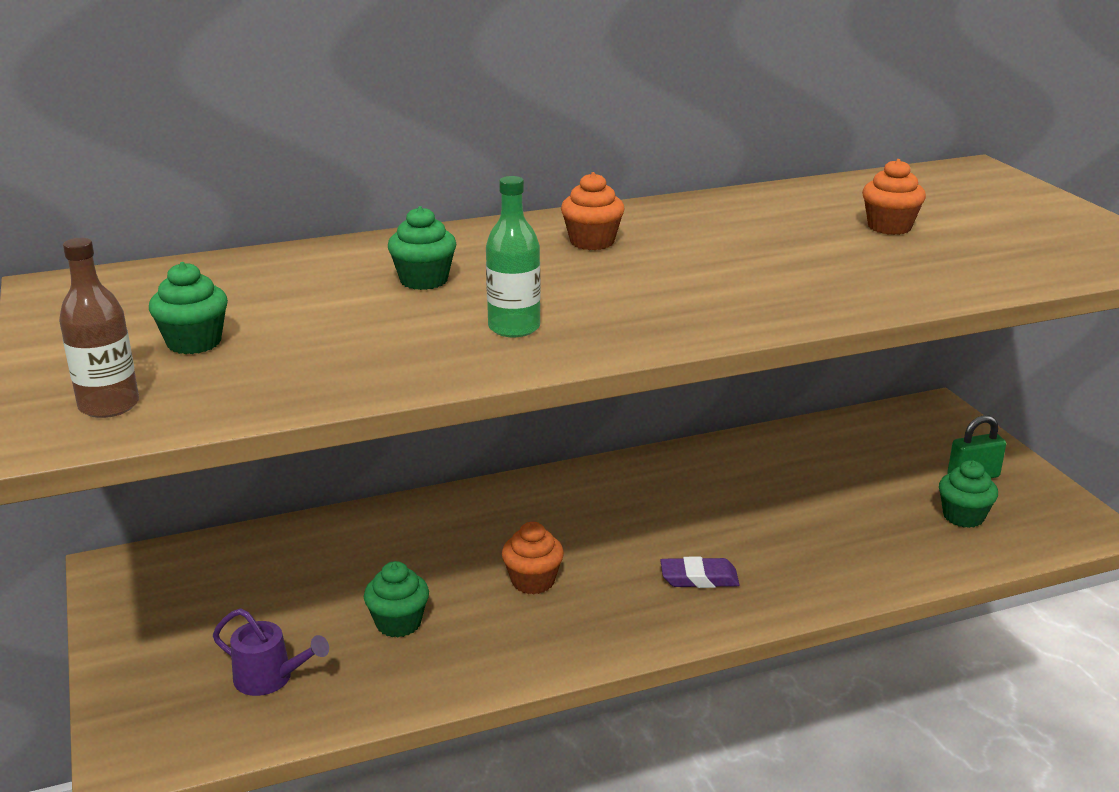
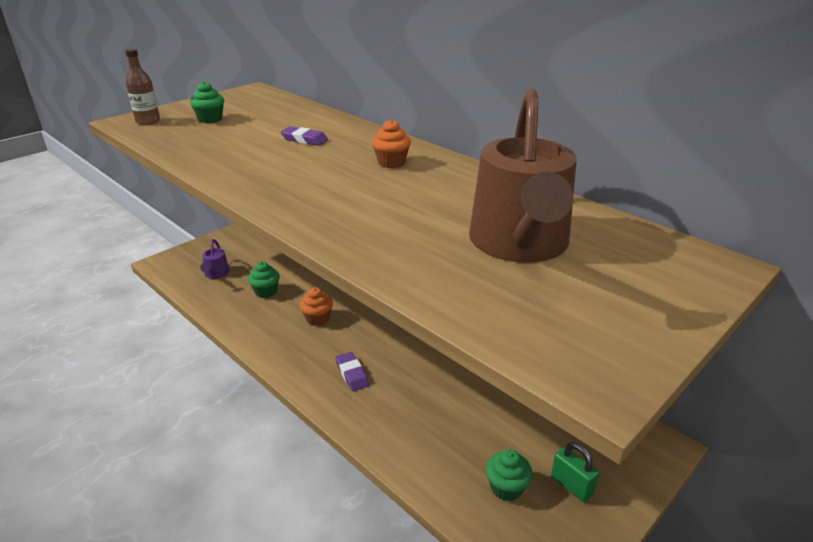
camera: 65 degrees right, 5 degrees up
(424, 280) = (304, 139): green cupcake -> purple eraser
(514, 328) = (258, 168): green bottle -> none
(889, 227) = (520, 244): orange cupcake -> brown watering can

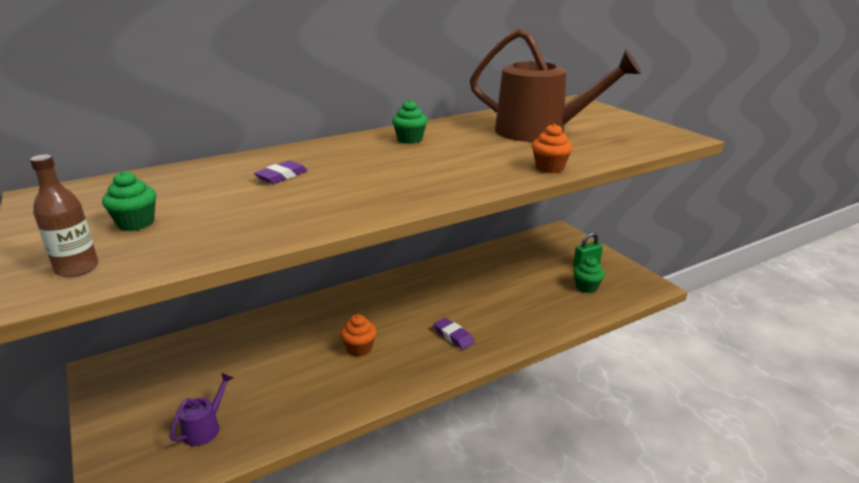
camera: 75 degrees left, 5 degrees down
(216, 274) = (205, 428): purple watering can -> purple watering can turned 75 degrees counterclockwise
(266, 292) = (282, 383): green cupcake -> green cupcake (410, 139)
(352, 374) = (453, 336): purple eraser -> purple eraser turned 60 degrees clockwise
(391, 162) = (378, 149): orange cupcake -> orange cupcake (549, 168)

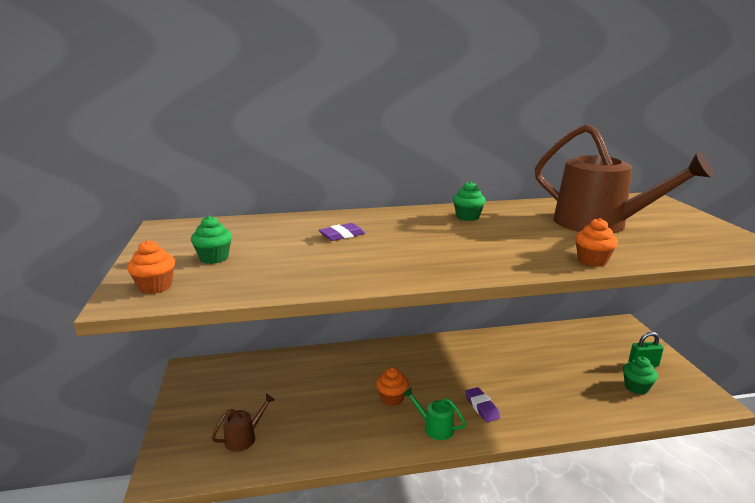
camera: 20 degrees right, 5 degrees down
(77, 268) = (155, 287): brown bottle -> orange cupcake
(205, 428) = (244, 437): purple watering can -> brown watering can
(414, 366) = (434, 427): none -> green watering can

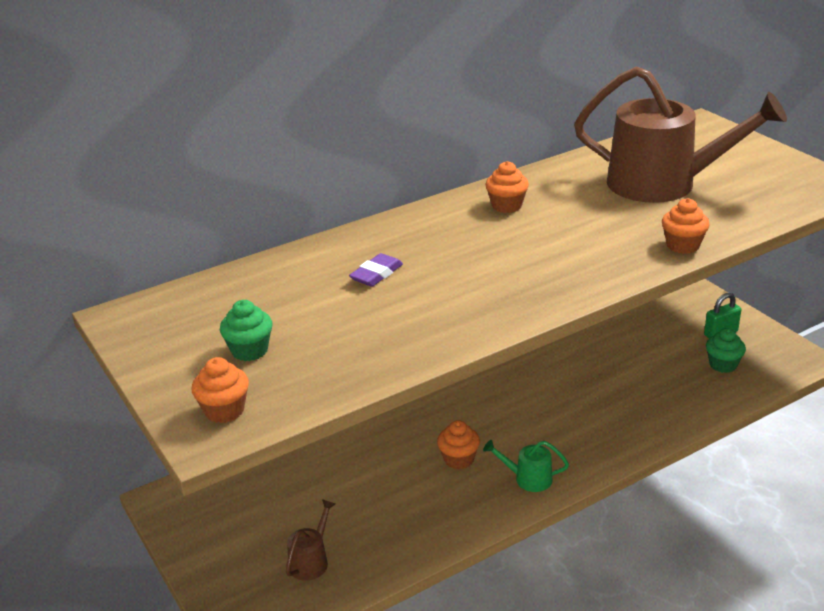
camera: 20 degrees left, 10 degrees up
(467, 217) = (506, 206): green cupcake -> orange cupcake
(482, 407) = (567, 438): purple eraser -> none

